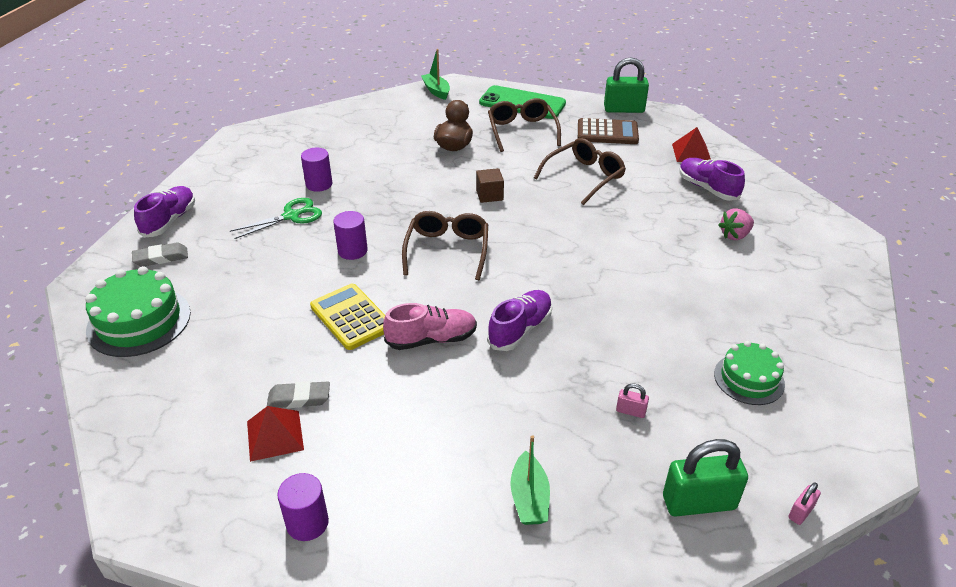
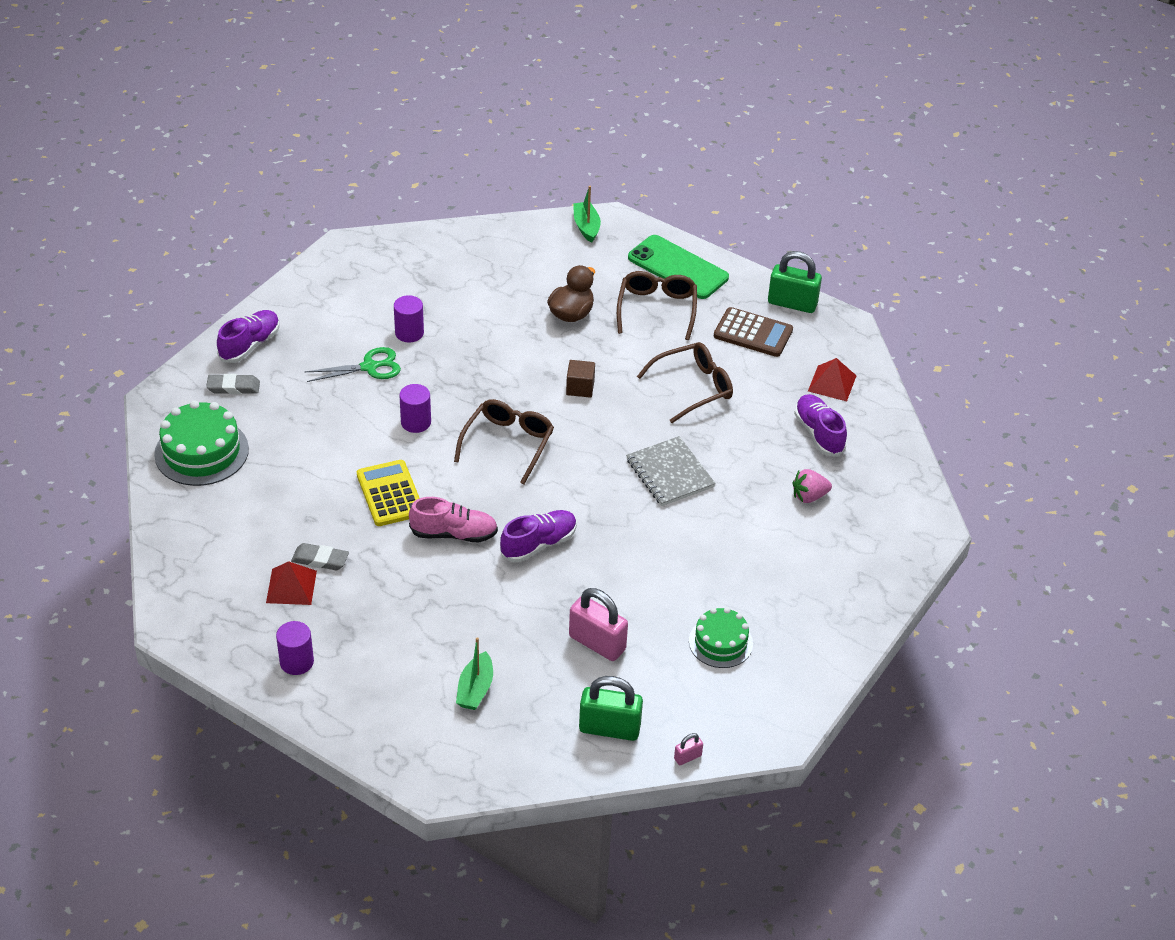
camera: 15 degrees right, 5 degrees up
(605, 243) = (670, 473): none -> grey notebook
(630, 411) = (597, 643): pink padlock -> pink padlock, size x2.20

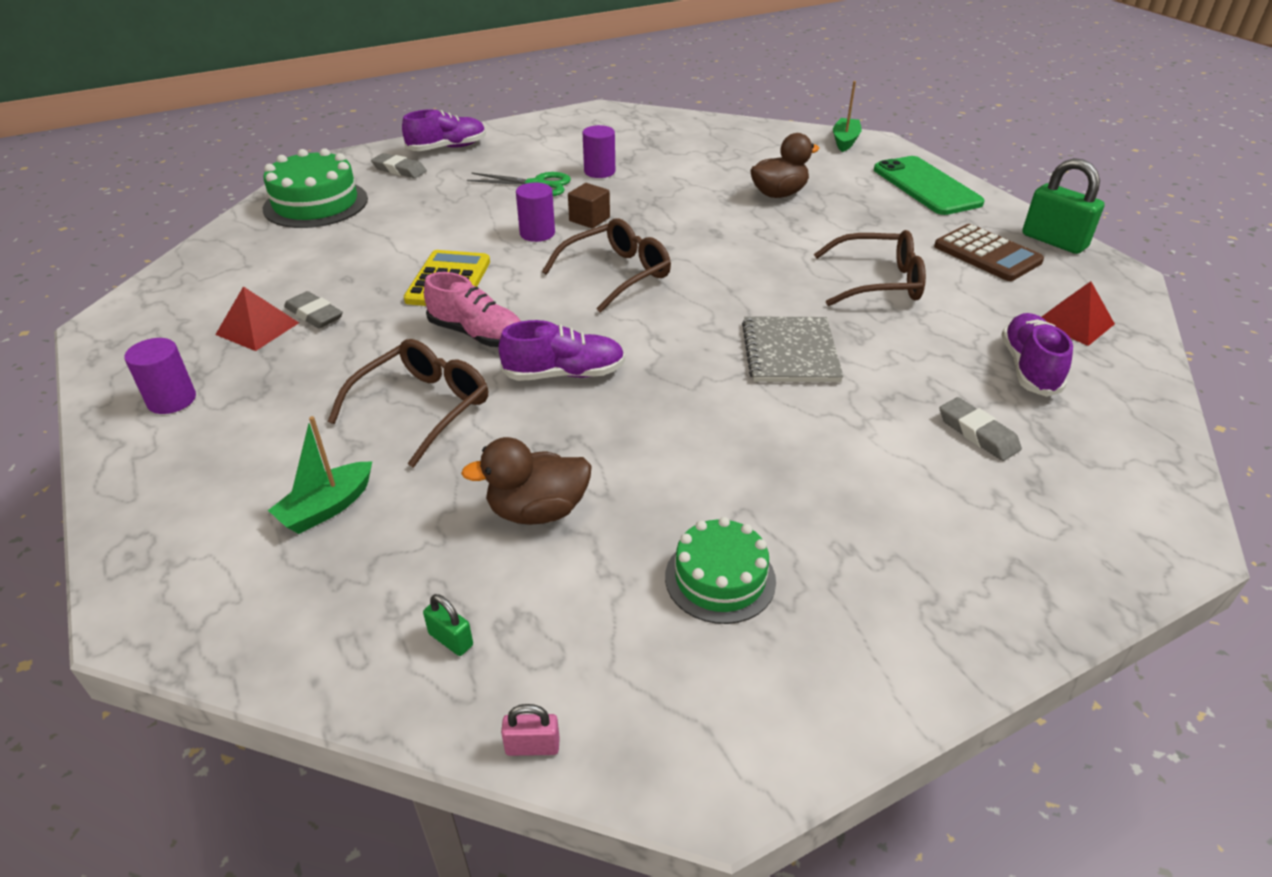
camera: 30 degrees right, 5 degrees down
(580, 388) = (740, 250): brown cube -> brown cube (589, 219)
(597, 643) = (537, 511): pink padlock -> brown duck
(609, 728) = (451, 639): green padlock -> green padlock, size x0.46
(657, 309) = (879, 210): brown glasses -> brown glasses (423, 407)
(809, 496) = (977, 433): pink strawberry -> grey eraser

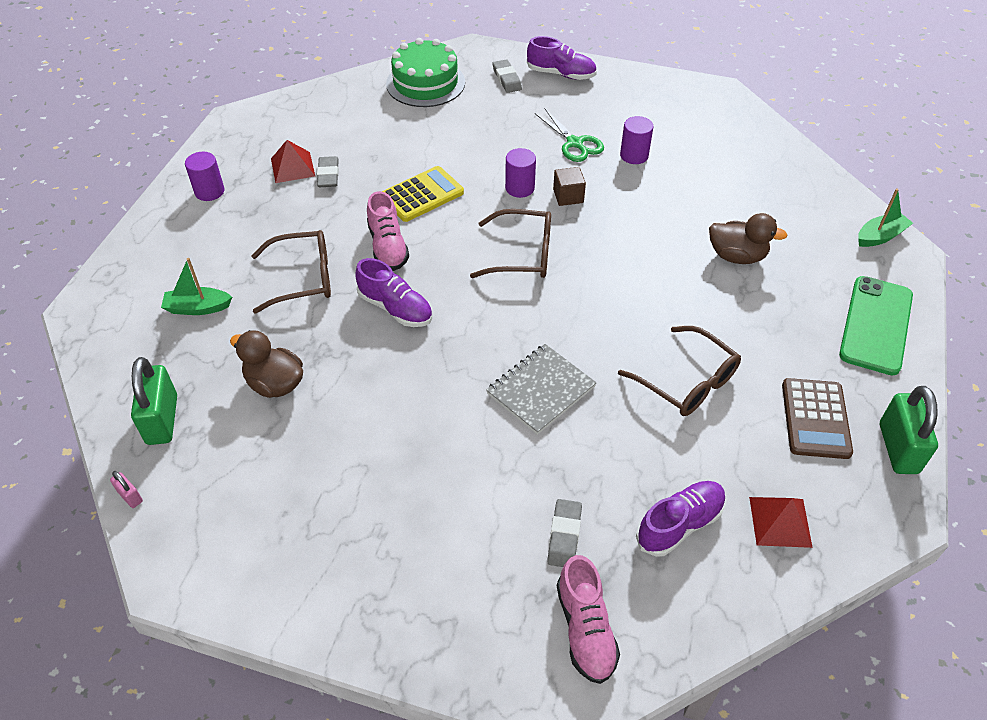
camera: 45 degrees right, 10 degrees up
(451, 639) = (162, 420): green padlock -> green padlock, size x2.20
(720, 578) = (300, 492): green cake -> none
(1100, 481) = (585, 629): none -> pink shoe

